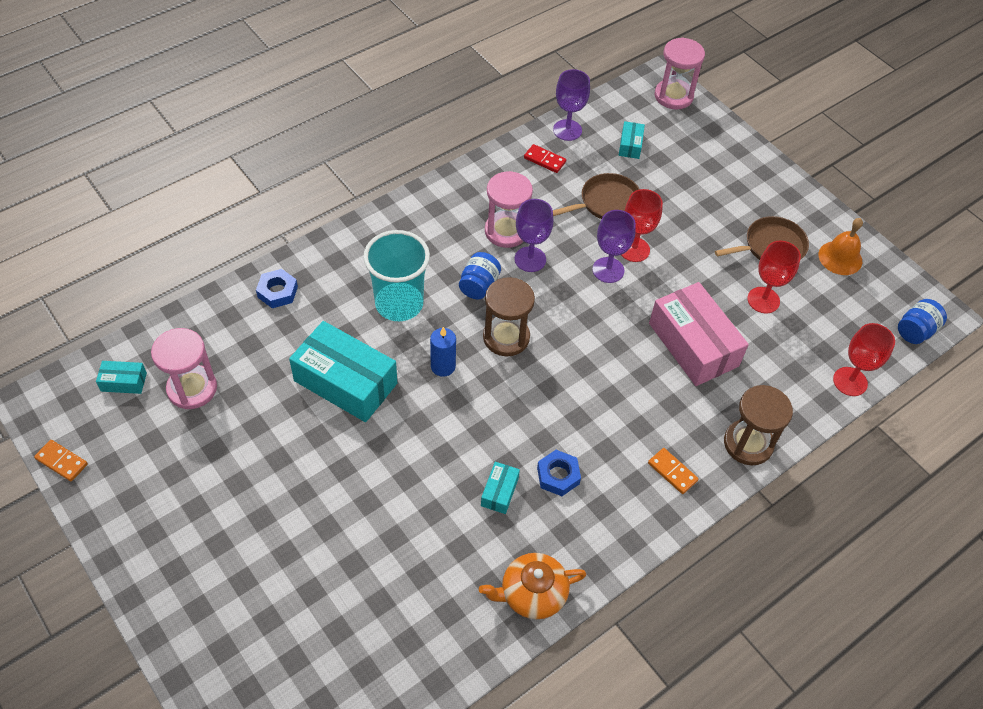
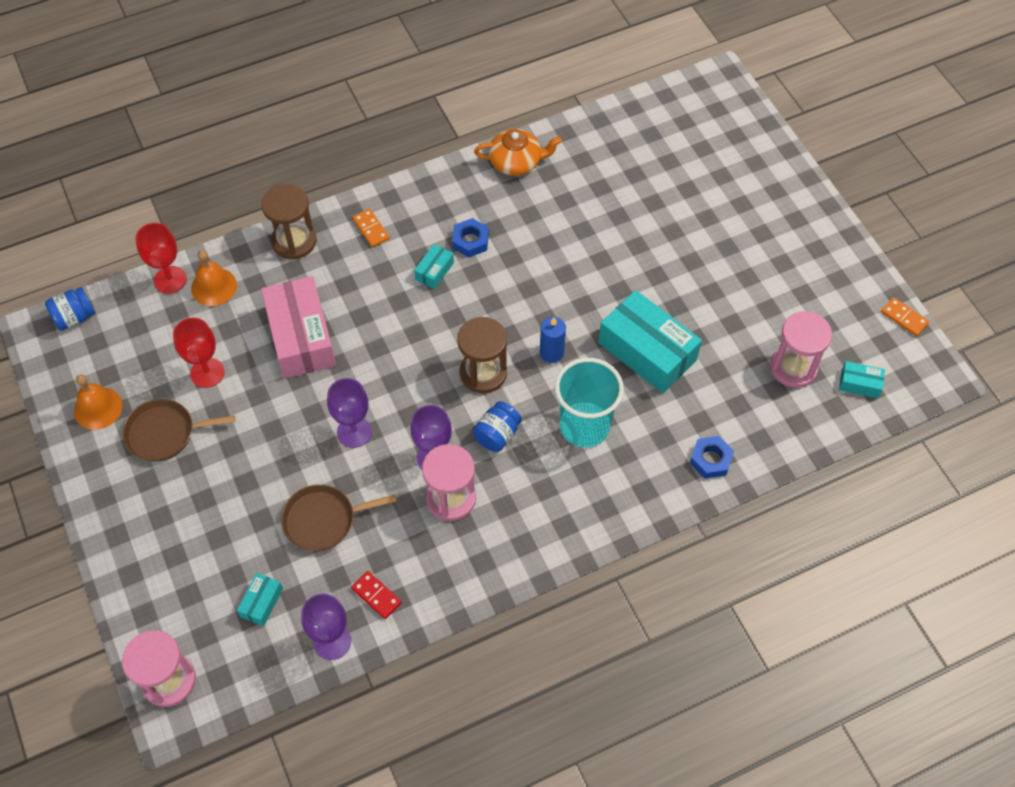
camera: 165 degrees left, 5 degrees up
(499, 492) = (524, 236): turquoise box -> turquoise box (434, 271)
(634, 249) = (316, 453): red goblet -> none
(803, 381) = (214, 286): none -> orange bell

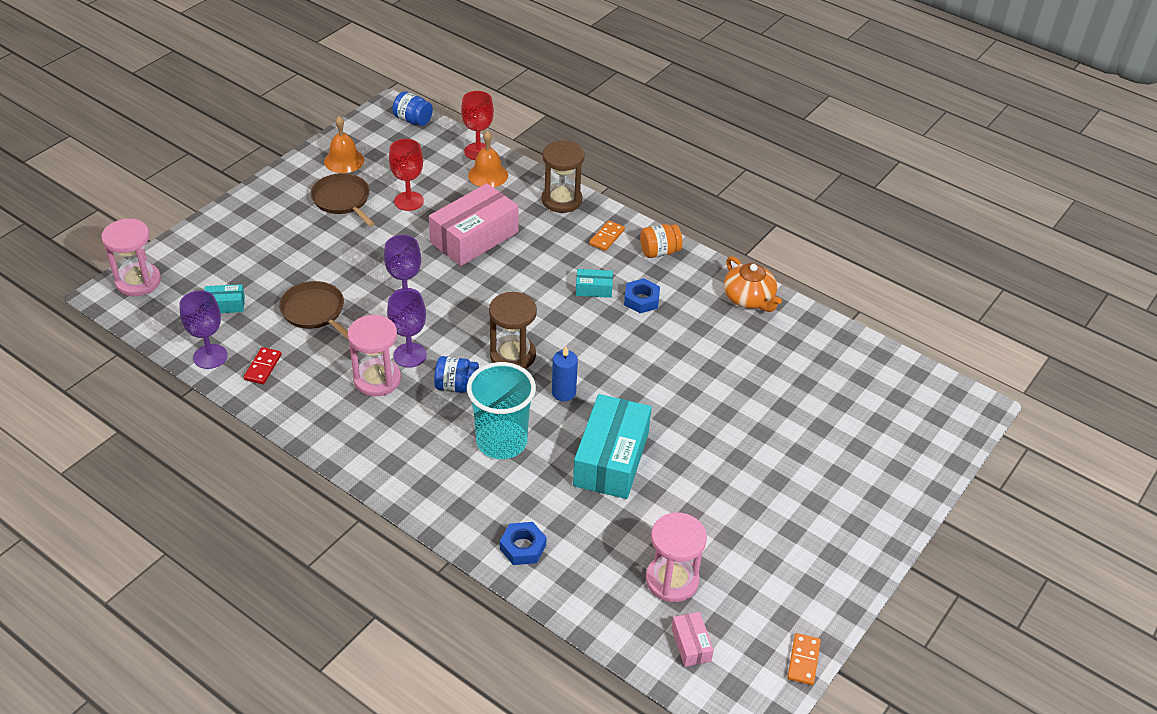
camera: 60 degrees right, 15 degrees down
(417, 198) = (659, 252): none -> orange jar
(859, 384) = (691, 644): turquoise box -> pink box

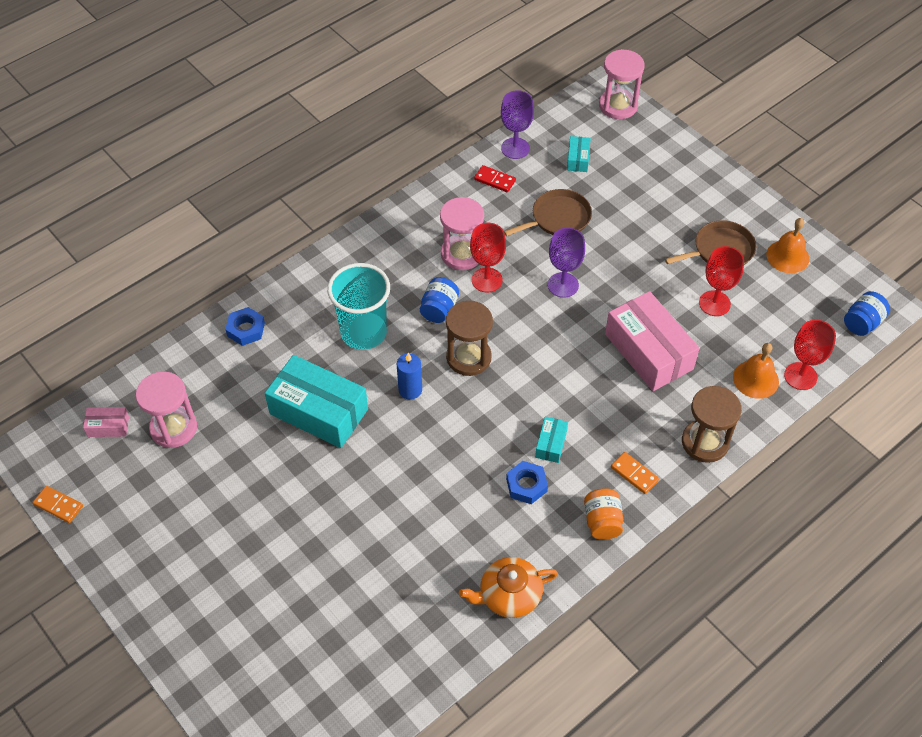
camera: 105 degrees right, 10 degrees up
(410, 355) = (487, 280): purple goblet -> red goblet

